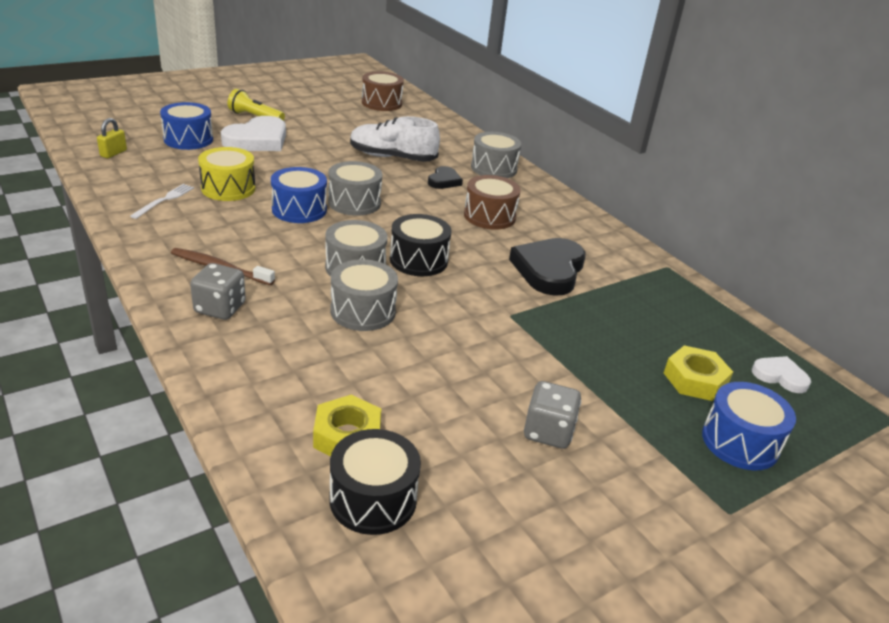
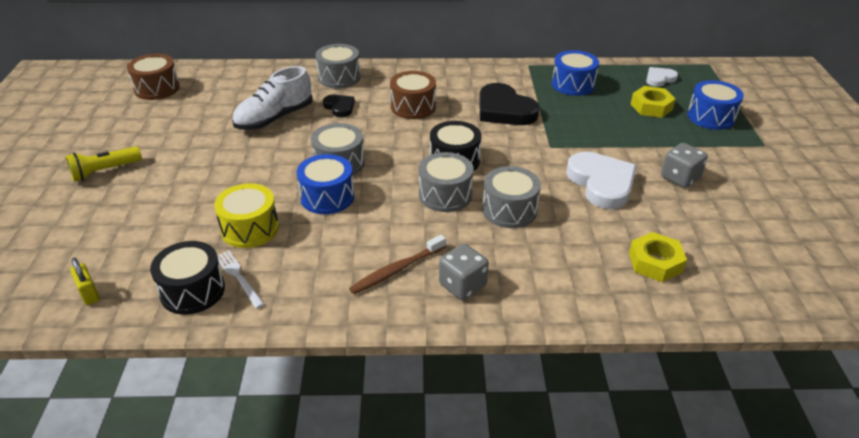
camera: 55 degrees left, 5 degrees up
(188, 139) = (111, 229): blue drum -> blue drum (573, 84)
(257, 140) = (160, 183): white heart -> white heart (601, 183)
(373, 499) = (721, 270): black drum -> black drum (192, 291)

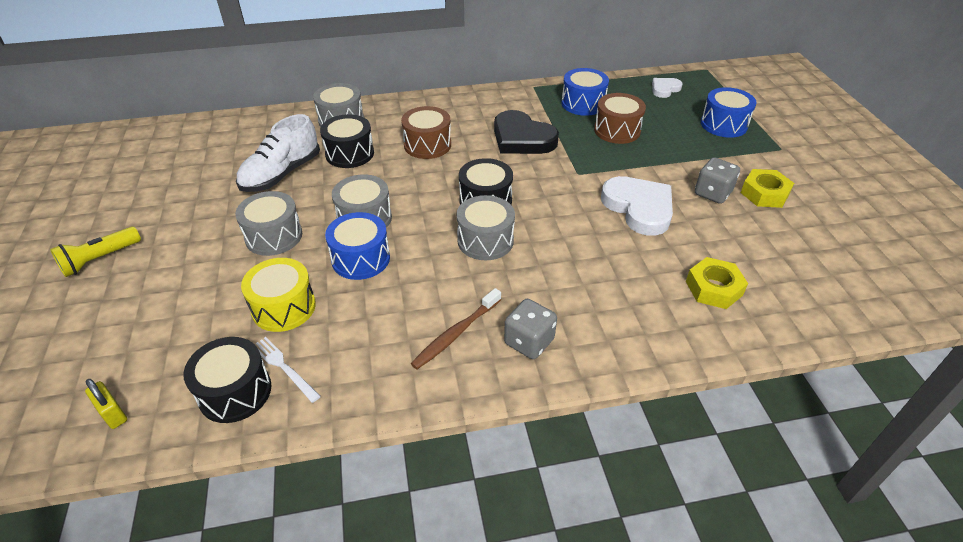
camera: 10 degrees left, 5 degrees up
(157, 88) = (140, 153): brown drum -> brown drum (617, 130)
(339, 107) = (349, 153): black heart -> black drum
(509, 210) = (555, 249): grey drum -> grey drum (273, 236)
(651, 107) = (665, 120): yellow nut -> yellow nut (764, 193)

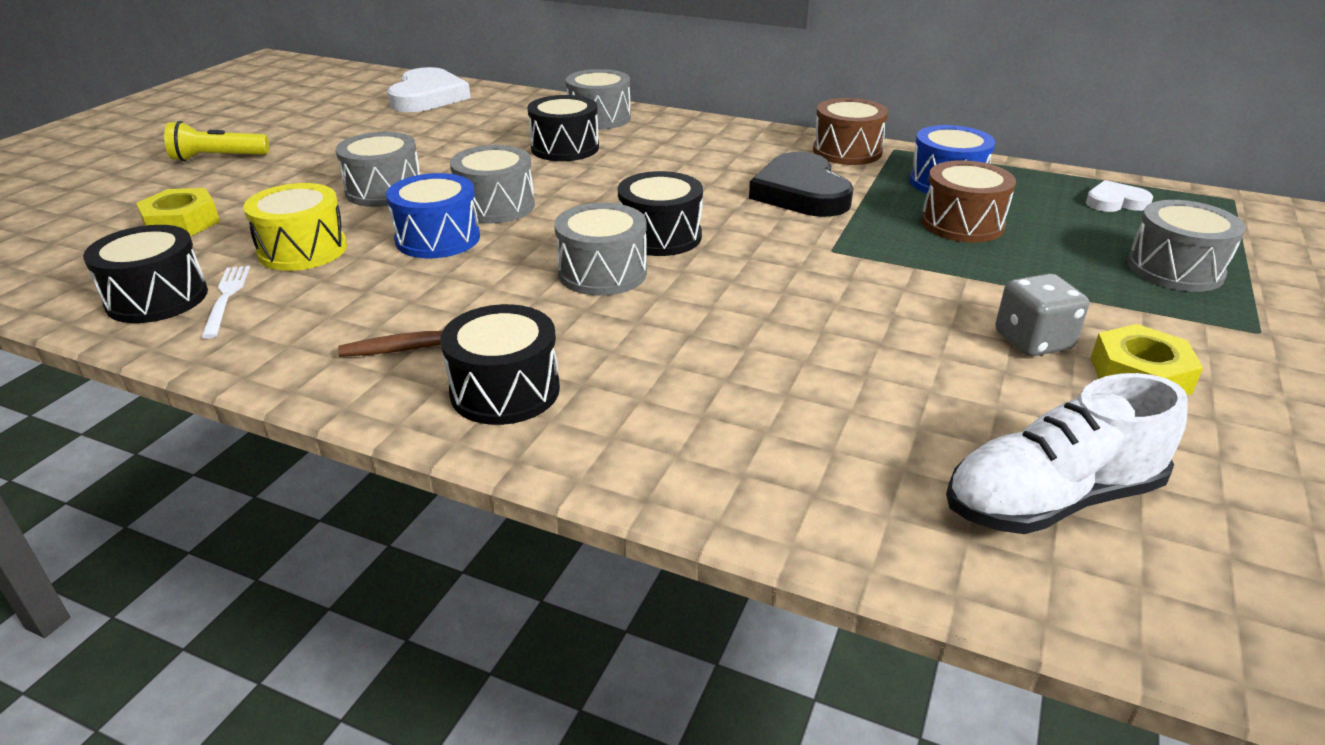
camera: 35 degrees right, 10 degrees down
(113, 413) = (50, 270): yellow padlock -> none
(281, 174) = (469, 144): white shoe -> white shoe (1051, 499)
(427, 145) = (666, 165): brown drum -> brown drum (847, 151)
(529, 342) = (505, 391): grey dice -> black drum
(639, 208) = (874, 315): white heart -> white heart (428, 97)
(714, 288) = (868, 452): yellow nut -> yellow nut (182, 223)
(723, 124) = (1174, 269): blue drum -> grey drum

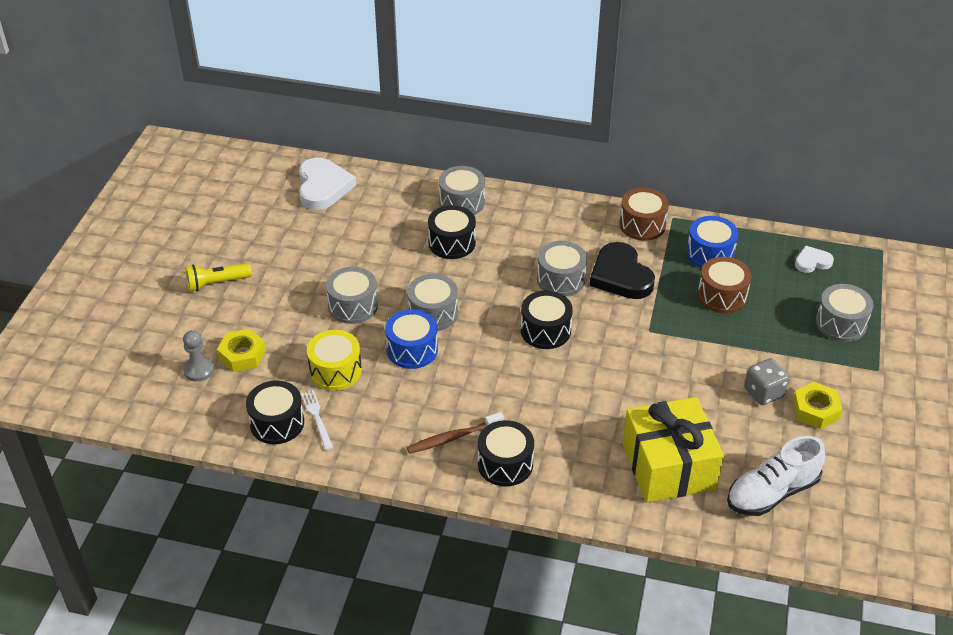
camera: 10 degrees left, 10 degrees up
(103, 232) = (199, 370): none -> grey pawn
(602, 273) = (522, 368): grey drum -> grey drum (561, 279)
(827, 429) = (668, 466): none -> yellow gift

